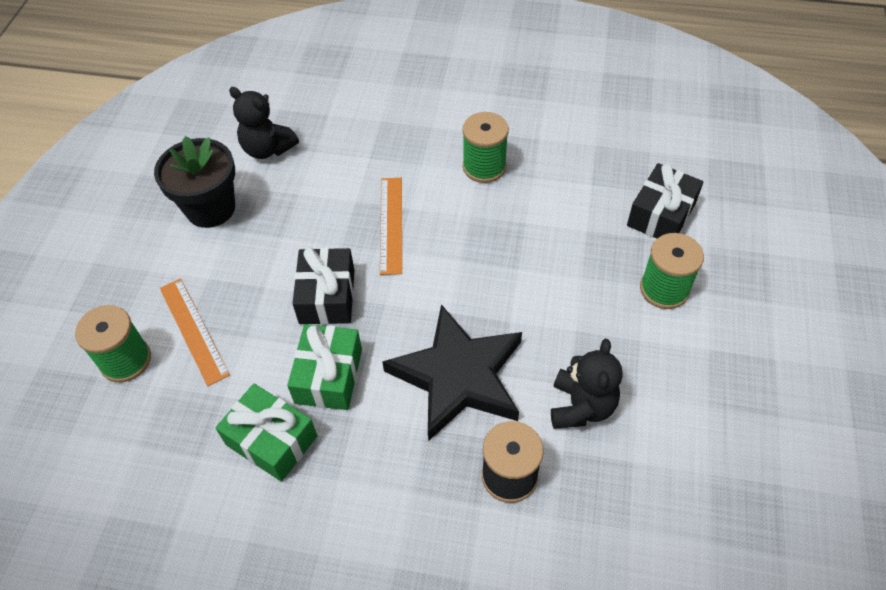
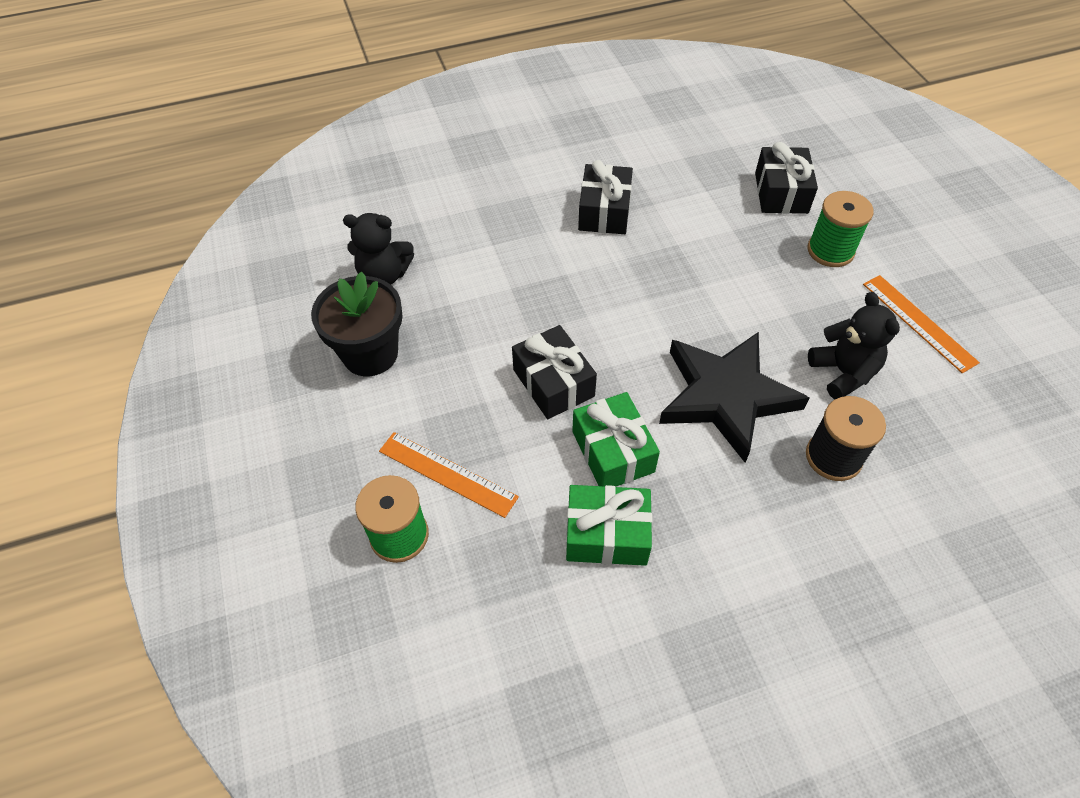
camera: 30 degrees left, 0 degrees up
(391, 224) = (561, 295): orange ruler -> orange ruler (918, 322)
(484, 167) = (604, 211): green spool -> black gift

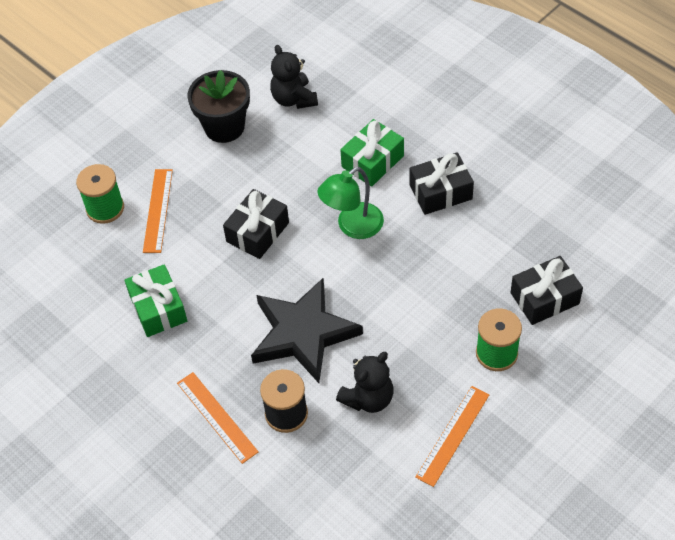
camera: 65 degrees right, 0 degrees up
(602, 296) = (352, 226): none -> green lamp
(613, 451) = (221, 287): green gift -> green gift (372, 161)
(809, 532) = (217, 417): none -> orange ruler

